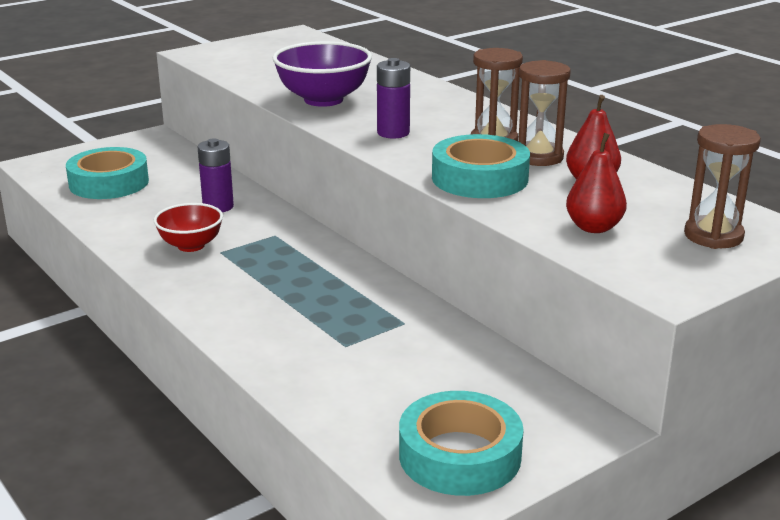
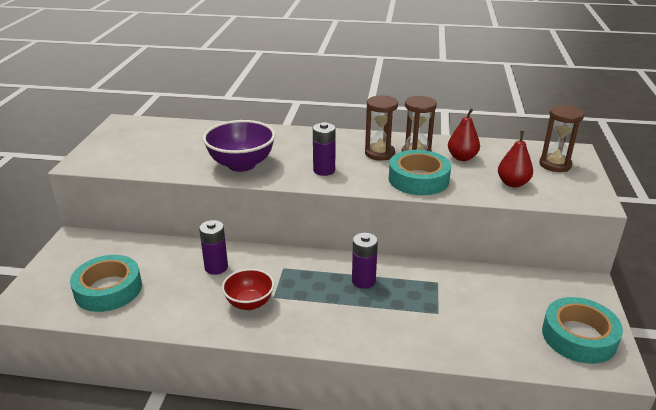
camera: 45 degrees left, 5 degrees up
(327, 282) = (363, 281): none -> purple battery

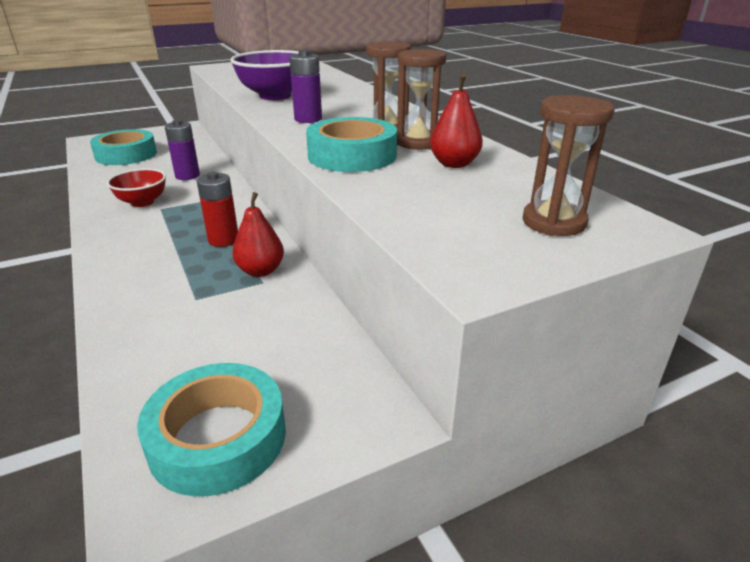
camera: 55 degrees right, 0 degrees up
(363, 281) = (223, 240): purple battery -> red battery
(513, 183) = (430, 205): red pear -> red pear (260, 271)

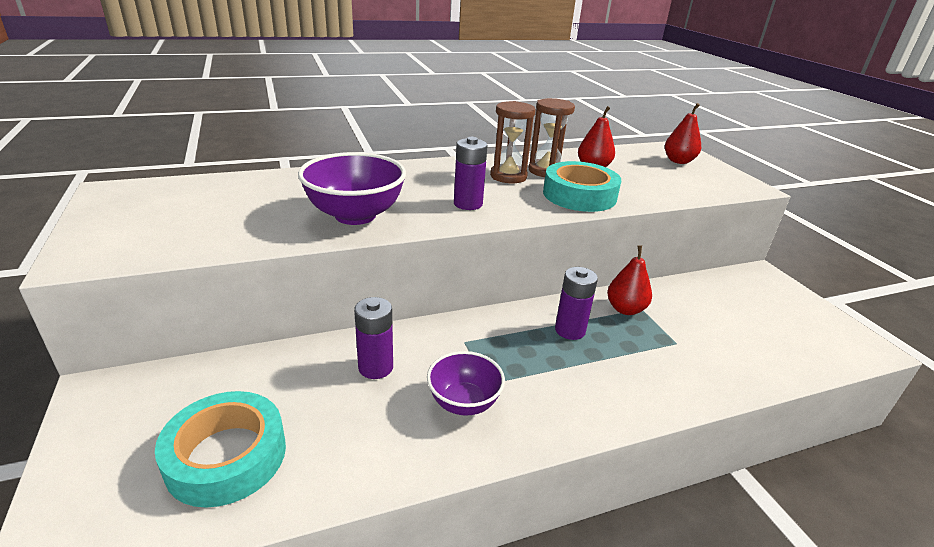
camera: 85 degrees left, 0 degrees up
(142, 202) = (464, 402): red bowl -> purple bowl
(218, 437) = (811, 326): turquoise tape -> none
(223, 240) = (570, 330): red battery -> purple battery
(553, 222) = (678, 161): brown hourglass -> red pear

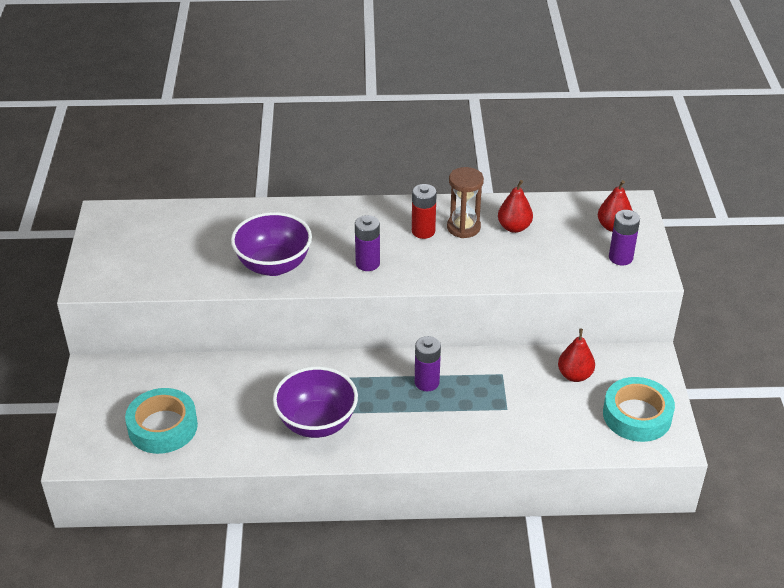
camera: 20 degrees right, 10 degrees up
(375, 367) = (267, 386): purple battery -> purple battery (620, 257)
(464, 402) = (317, 423): purple bowl -> purple bowl, size x1.58
(508, 176) = (423, 231): brown hourglass -> red battery
(579, 195) = (471, 264): turquoise tape -> turquoise tape (637, 415)
(625, 309) = (487, 372): red pear -> red pear (575, 375)

